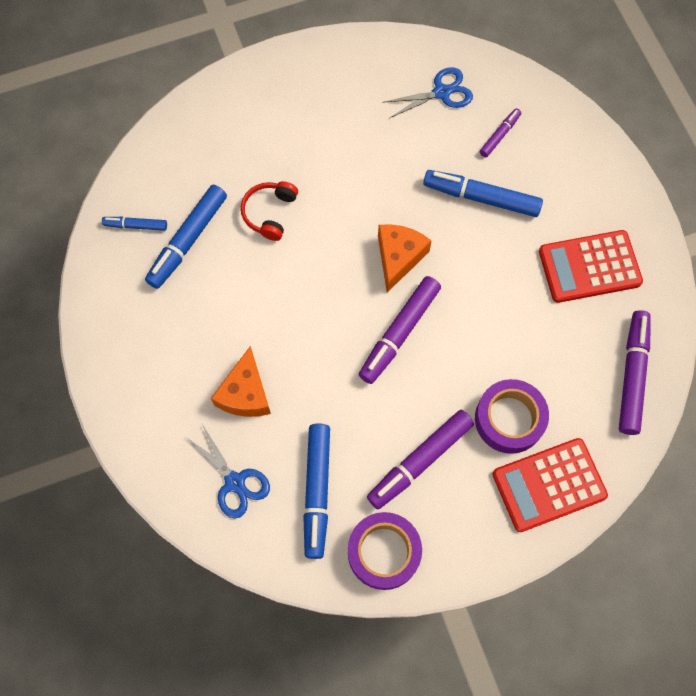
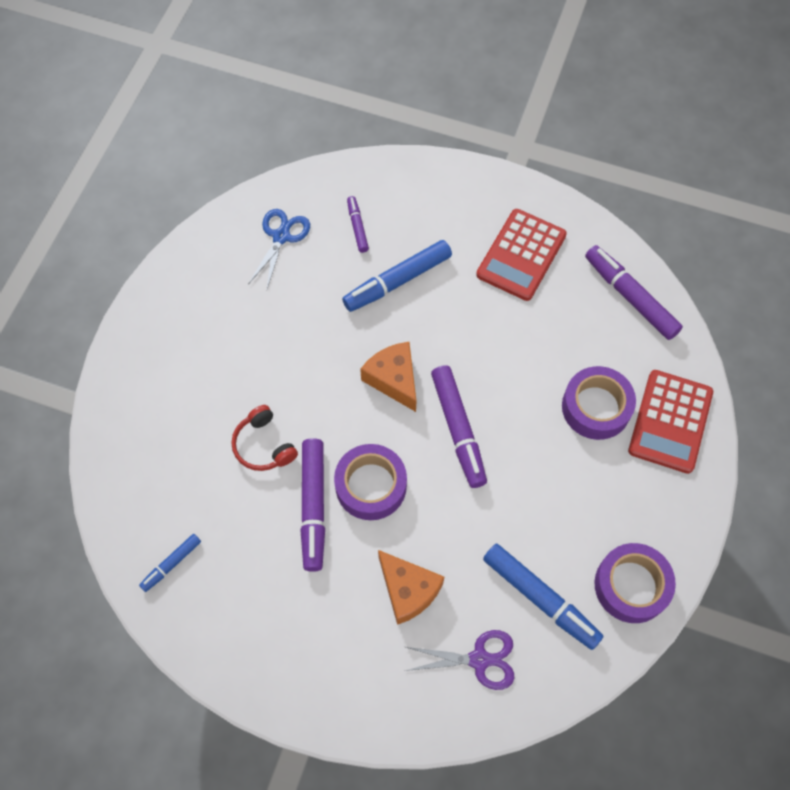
camera: 50 degrees left, 5 degrees down
(188, 240) = (227, 530): blue marker -> none
(235, 482) = (479, 660): blue scissors -> purple scissors
(302, 307) = (371, 486): none -> purple tape
(420, 461) = (578, 498): purple marker -> purple marker (313, 506)

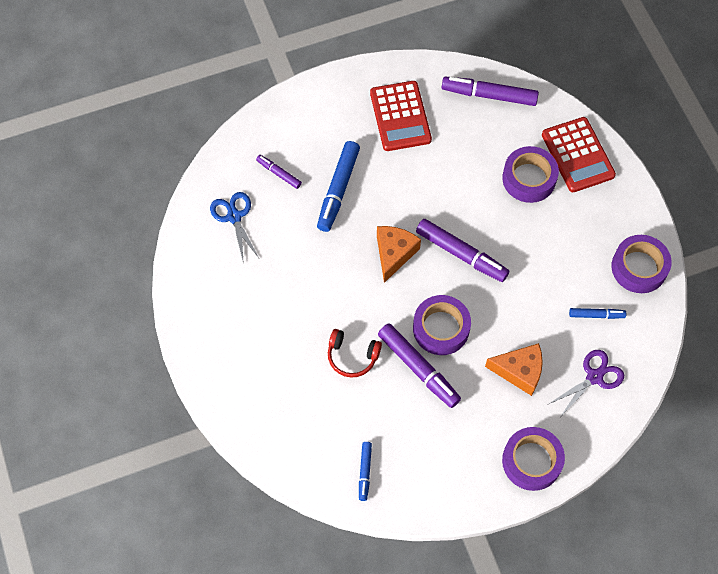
camera: 40 degrees left, 0 degrees up
(336, 690) = (531, 461): none -> purple tape
(393, 379) = (394, 253): orange cheese -> orange cheese turned 90 degrees clockwise
(540, 598) = (596, 315): blue marker -> blue marker, size x0.54

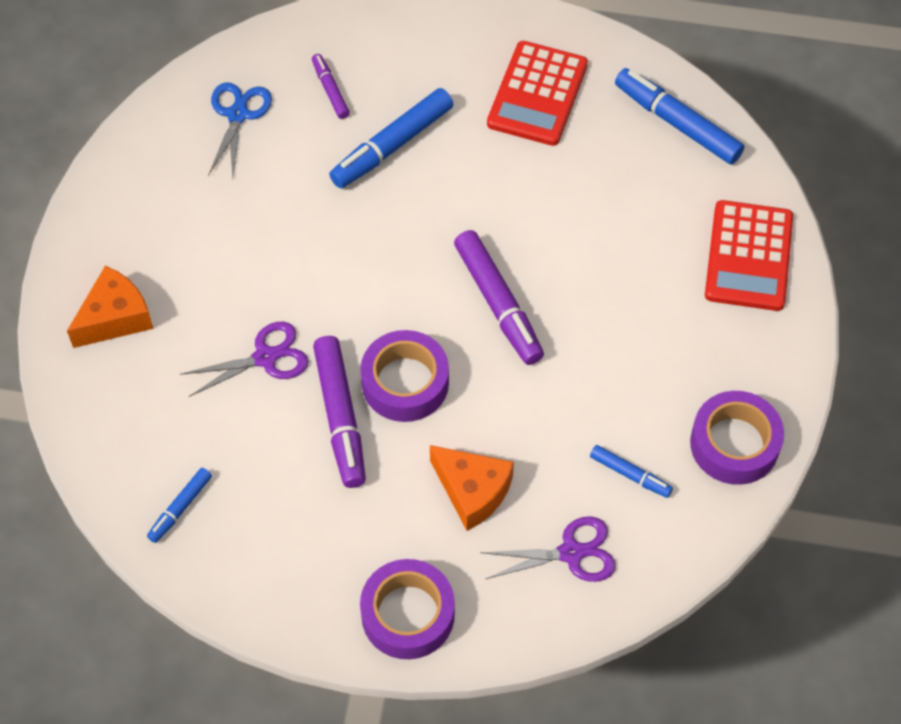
camera: 30 degrees right, 5 degrees down
(352, 356) = (265, 357): red headphones -> purple scissors
(394, 253) = (409, 259): orange cheese -> orange cheese (115, 317)
(489, 95) = (677, 124): purple marker -> blue marker
(529, 179) = (658, 254): purple tape -> none

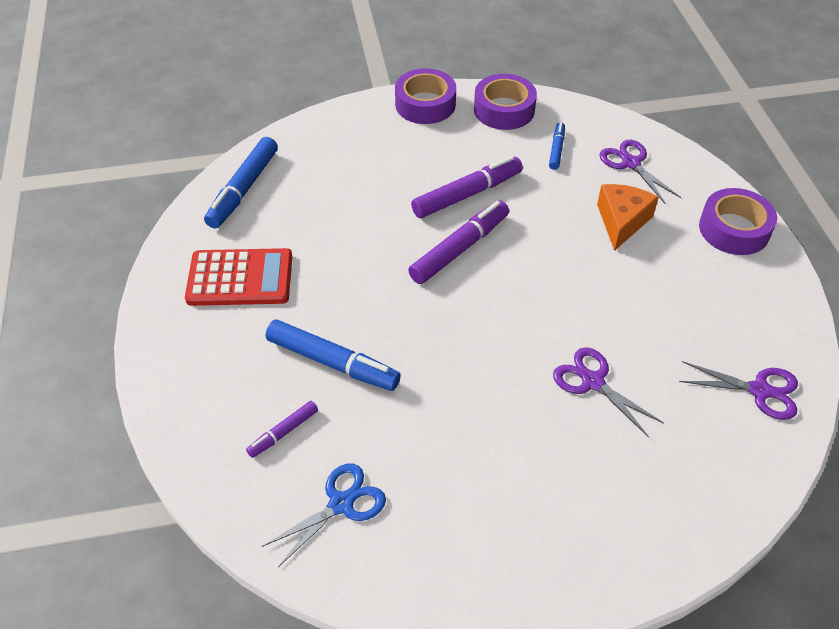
camera: 110 degrees left, 10 degrees down
(115, 317) = (623, 518): orange cheese -> none
(181, 508) = (759, 391): blue marker -> purple scissors
(238, 115) = (341, 504): blue scissors -> blue scissors turned 150 degrees clockwise
(340, 416) = (613, 314): purple marker -> purple marker (466, 194)
(405, 383) = (560, 283): purple tape -> purple tape (425, 104)
(748, 256) = (352, 130): red calculator -> none

